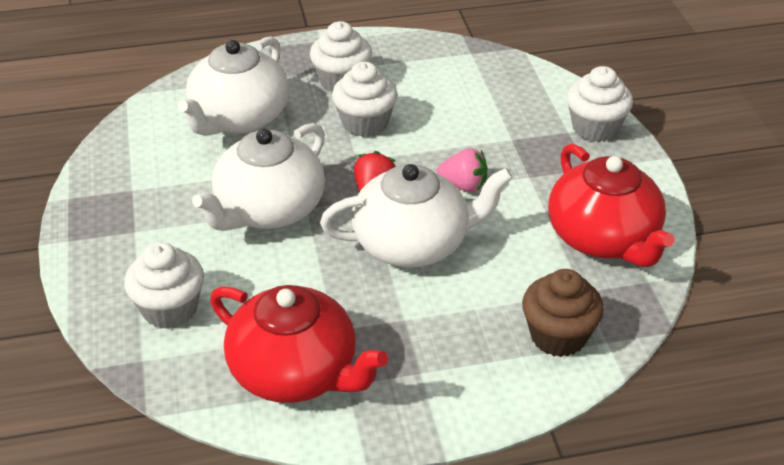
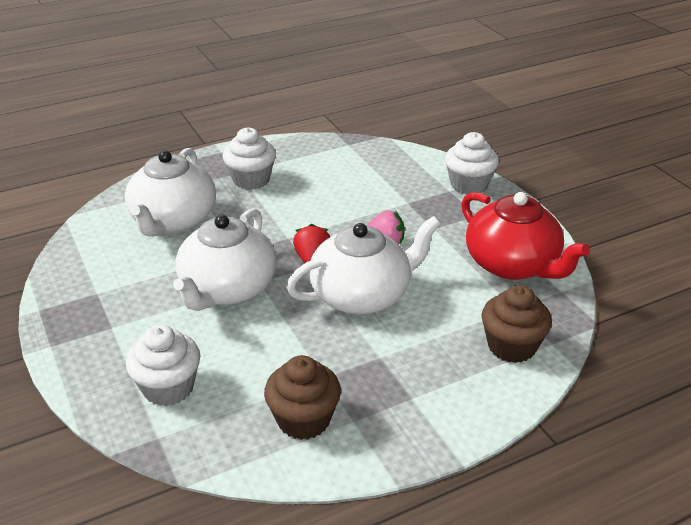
camera: 15 degrees left, 5 degrees down
(295, 372) = (303, 419): red teapot -> brown cupcake
(365, 123) = (283, 208): white cupcake -> none

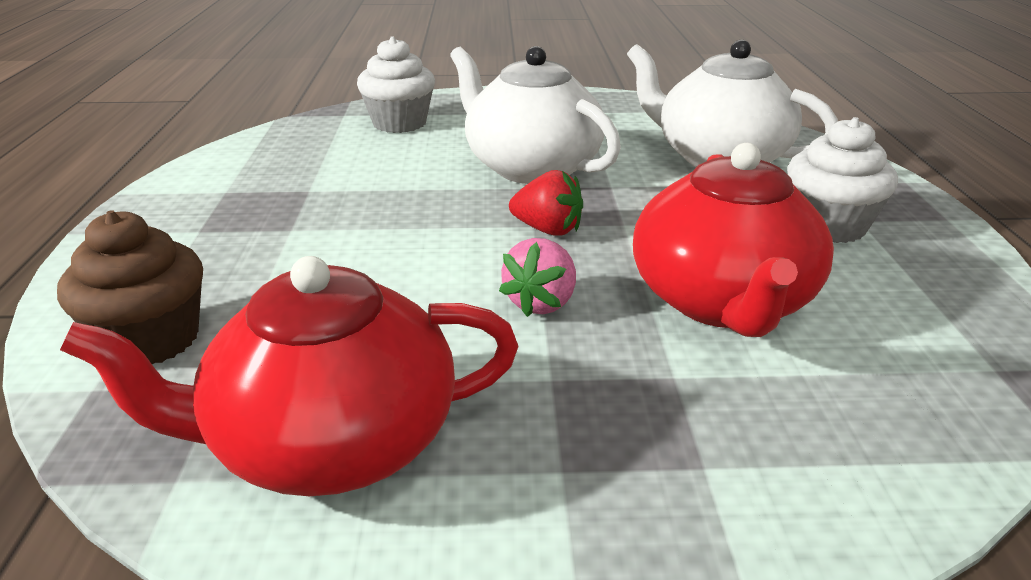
camera: 115 degrees right, 5 degrees down
(303, 419) = (267, 168): brown cupcake -> none
(346, 199) = (721, 301): none -> red teapot
(362, 295) = (424, 247): white teapot -> none
(469, 185) = (722, 520): white cupcake -> none

